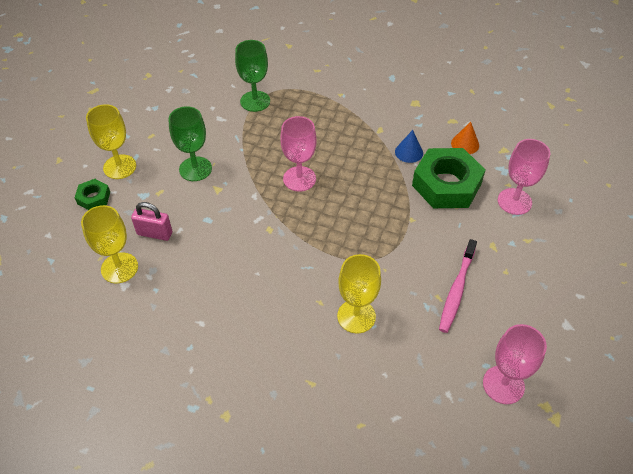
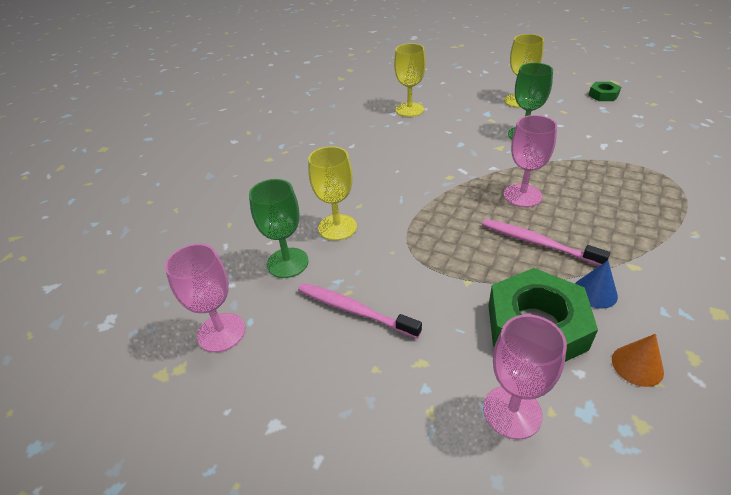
camera: 100 degrees right, 10 degrees down
(94, 198) = (481, 94): green nut -> green nut (603, 95)
(155, 233) = (444, 121): pink padlock -> none
(255, 101) = (644, 166): green goblet -> green goblet (287, 263)
(362, 175) = (538, 243): none -> pink toothbrush

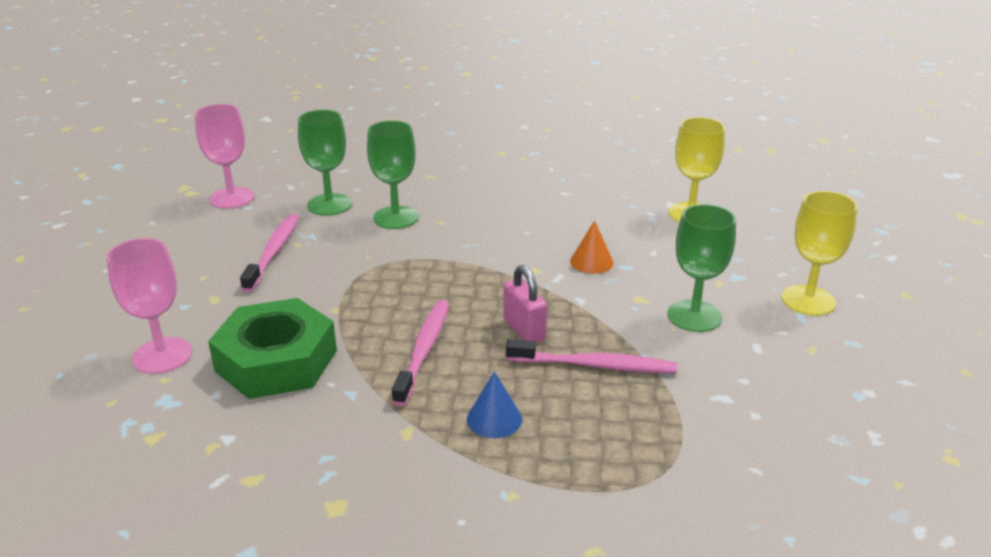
camera: 65 degrees right, 10 degrees down
(337, 227) = (395, 218): yellow goblet -> green goblet
(522, 195) = (524, 330): pink goblet -> pink padlock
(567, 178) = (594, 365): none -> pink toothbrush
(595, 292) = (344, 400): blue cone -> blue cone (494, 419)
(603, 95) = (924, 391): green nut -> none
(637, 365) = (232, 434): orange cone -> orange cone (591, 262)

